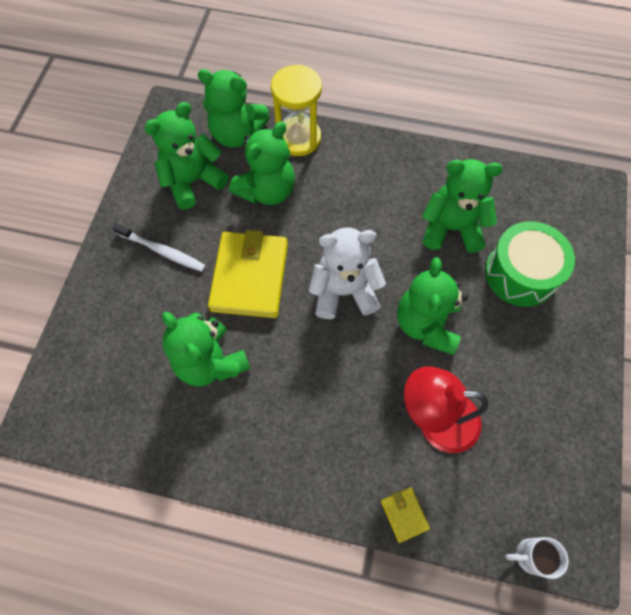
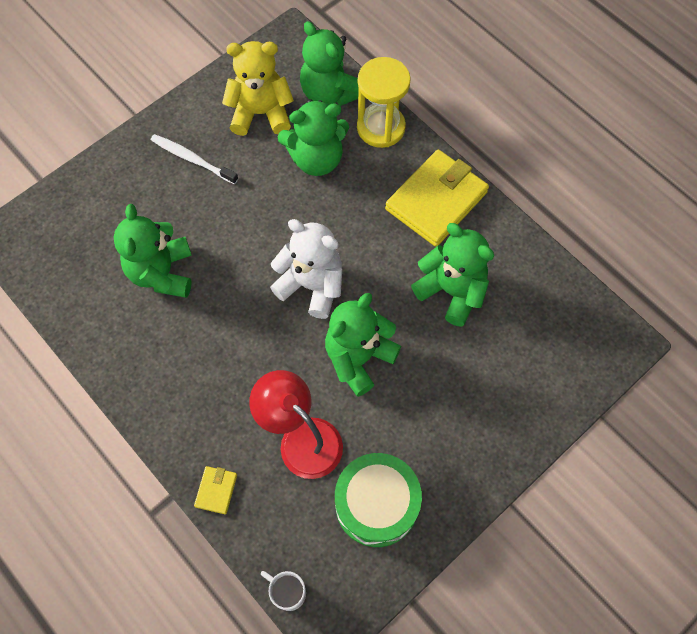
camera: 35 degrees right, 0 degrees up
(162, 251) = (192, 159): white toothbrush -> white toothbrush turned 150 degrees clockwise
(193, 181) = (261, 113): green teddy bear -> yellow teddy bear
(250, 277) = (244, 224): yellow wallet -> yellow wallet (436, 201)
(520, 273) = (480, 370): green drum -> green drum (376, 504)

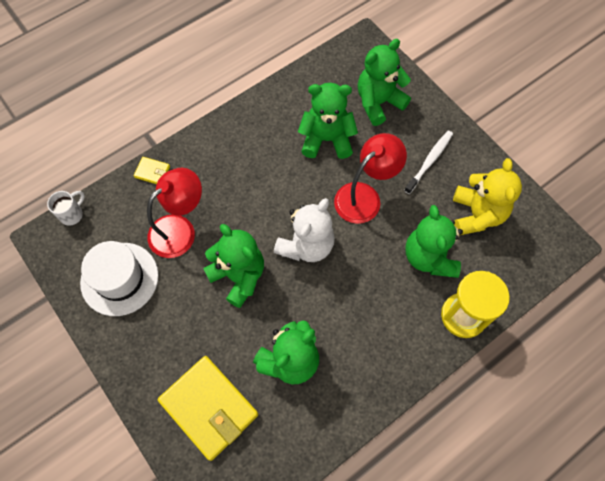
camera: 95 degrees right, 0 degrees up
(243, 226) = (364, 196): none -> red lamp
(330, 93) = (501, 274): green teddy bear -> green teddy bear (378, 102)
(376, 504) = (119, 279): green drum -> white hat
(436, 201) = (382, 358): yellow wallet -> yellow wallet (209, 408)

